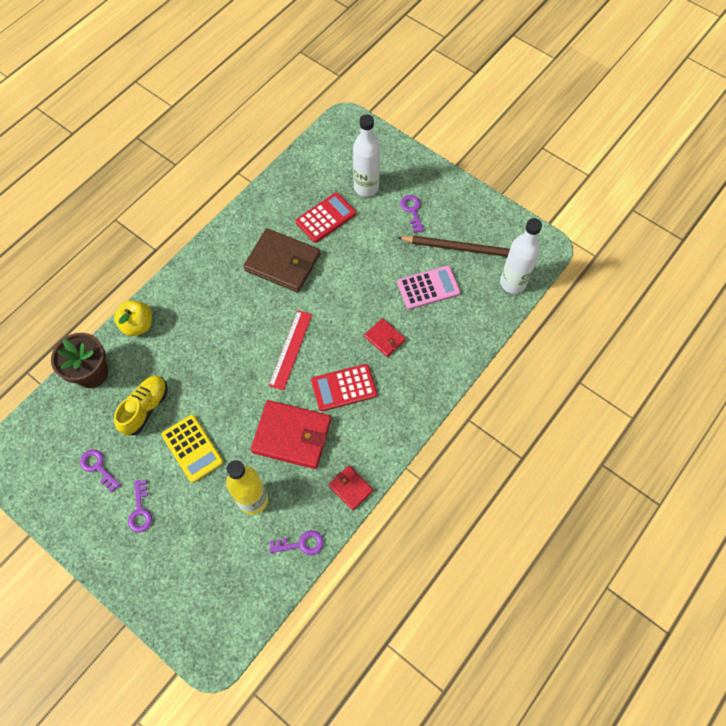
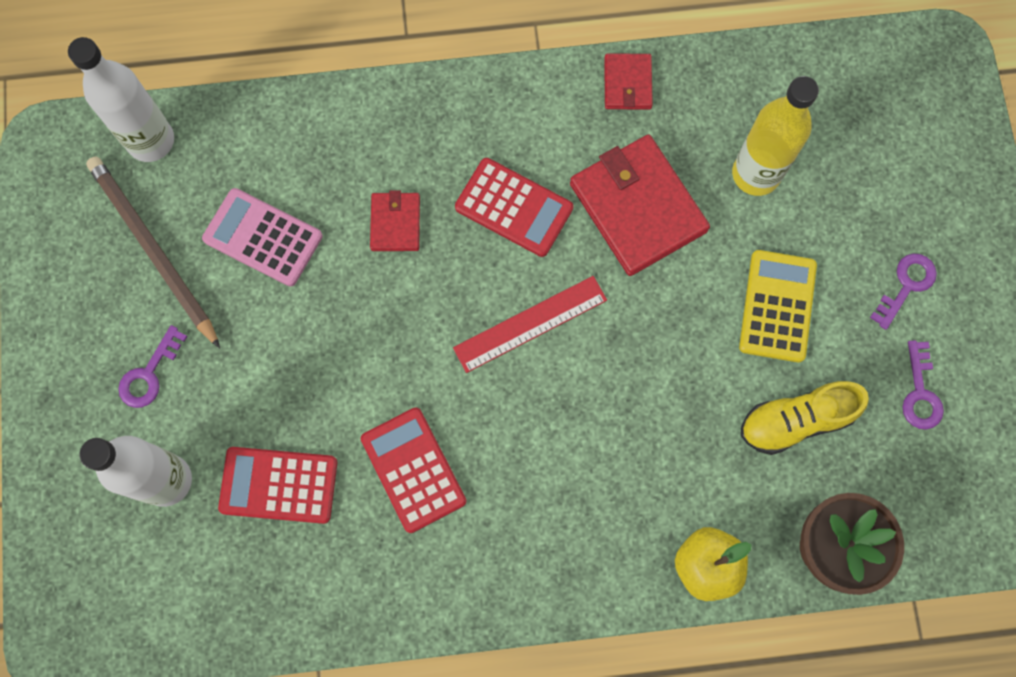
camera: 135 degrees left, 10 degrees up
(282, 262) = (413, 470): brown wallet -> red calculator
(301, 544) = (744, 76): purple key -> none

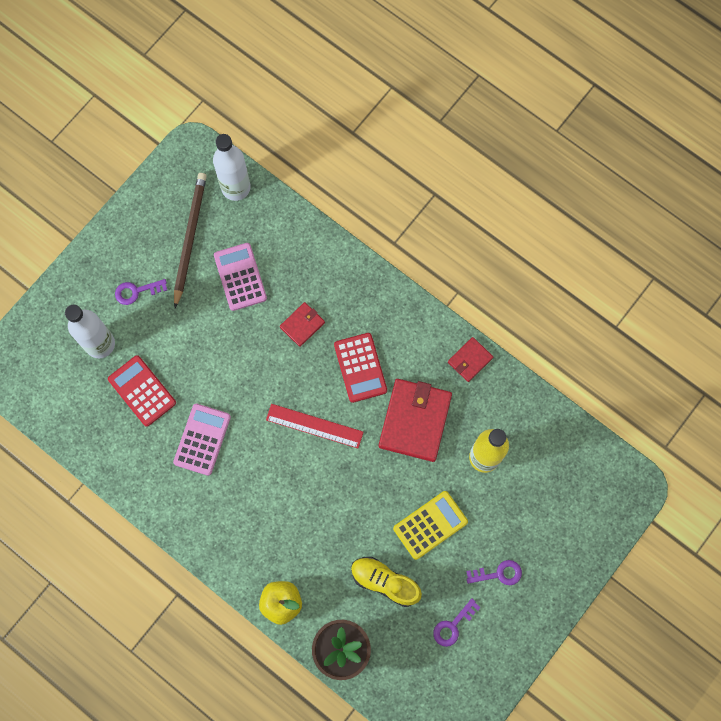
camera: 45 degrees right, 0 degrees up
(413, 470) = (202, 439): red calculator -> pink calculator

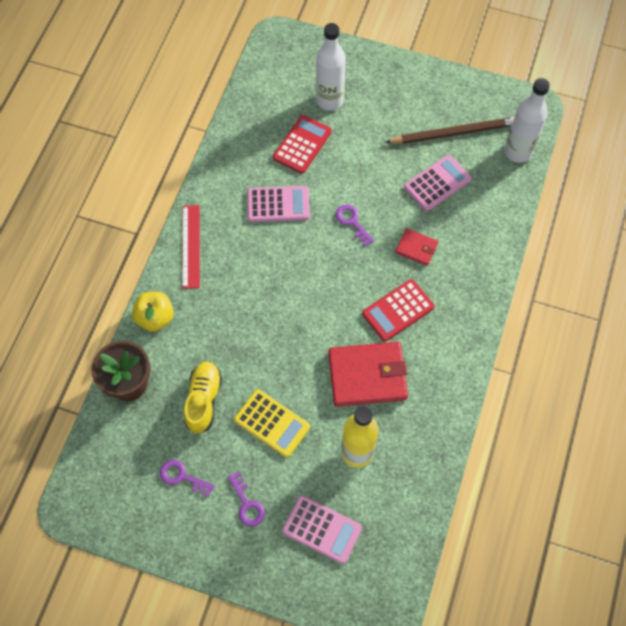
camera: 70 degrees right, 10 degrees down
(136, 291) = (387, 110): purple key -> purple key (352, 222)
(314, 425) = (327, 290): red ruler -> red ruler (191, 246)
(470, 360) = (448, 406): red wallet -> none
(544, 515) = (322, 529): none -> pink calculator

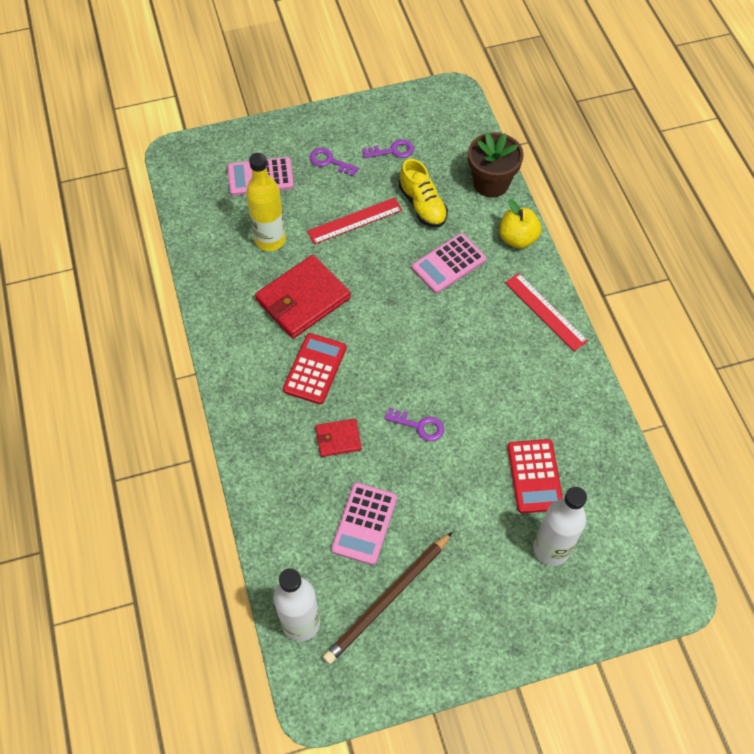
camera: 145 degrees right, 5 degrees down
(272, 423) = (354, 220): yellow calculator -> red ruler
(278, 205) = (503, 398): pink calculator -> pink calculator (448, 264)

